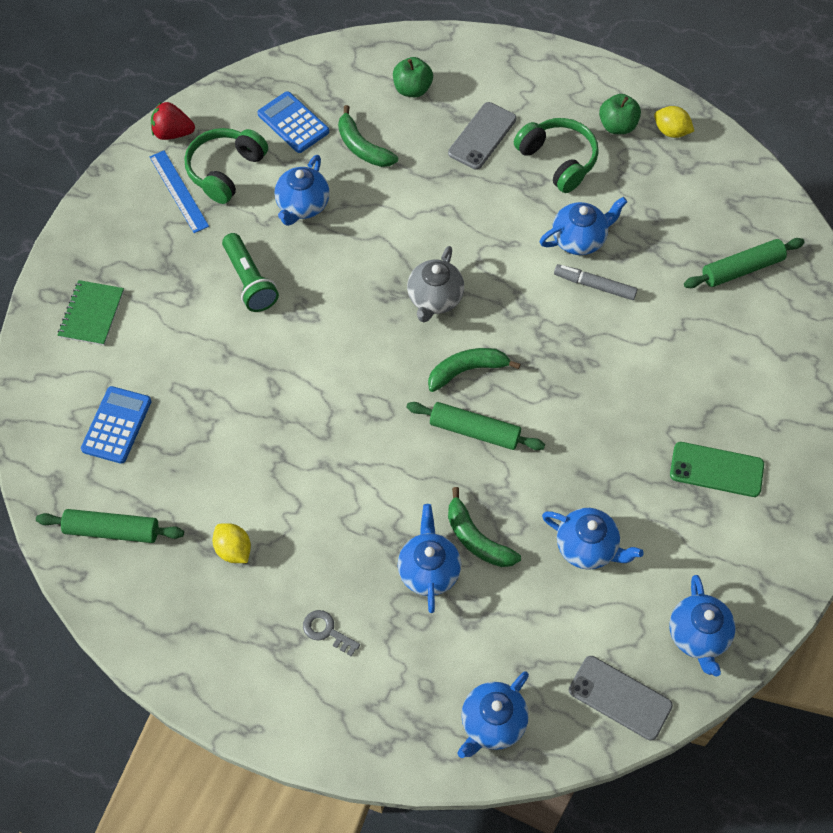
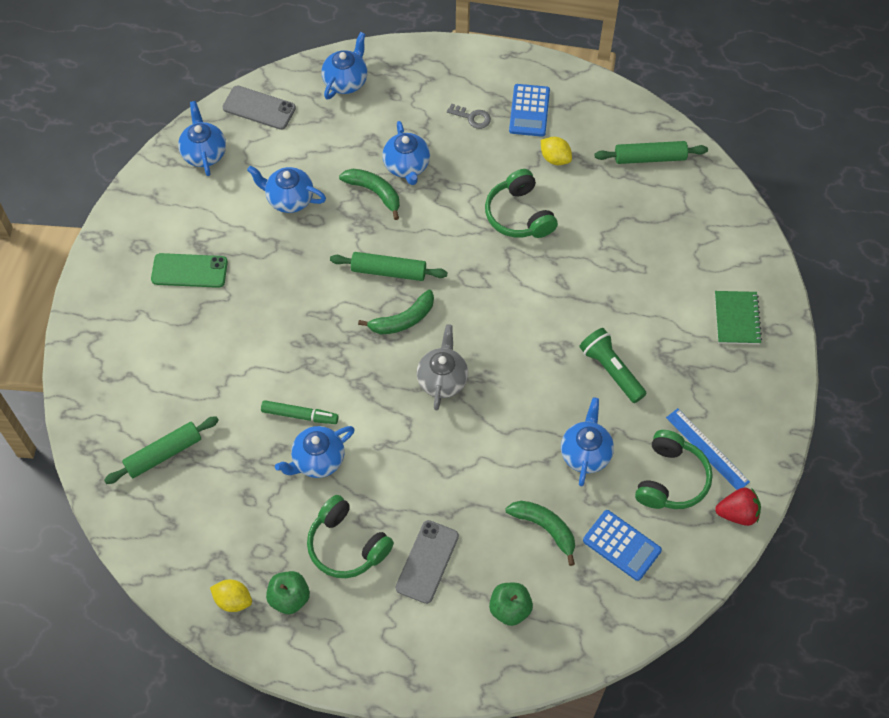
camera: 170 degrees right, 0 degrees up
(116, 425) = (677, 232): blue calculator -> blue calculator (529, 111)
(301, 478) = (519, 215): none -> green headphones
(594, 285) = (300, 415): grey marker -> green marker

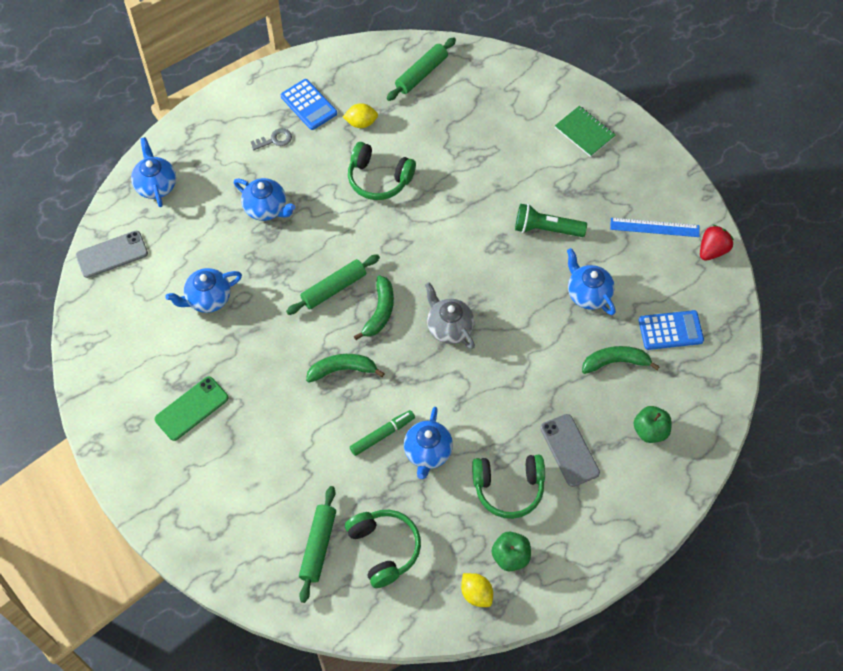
camera: 45 degrees left, 0 degrees up
(204, 153) = (107, 319): blue teapot -> none
(233, 600) = (476, 594): yellow lemon -> yellow lemon turned 75 degrees clockwise
(374, 192) = (264, 244): green banana -> green banana (342, 370)
(670, 479) = (654, 264): green headphones -> green headphones (384, 549)

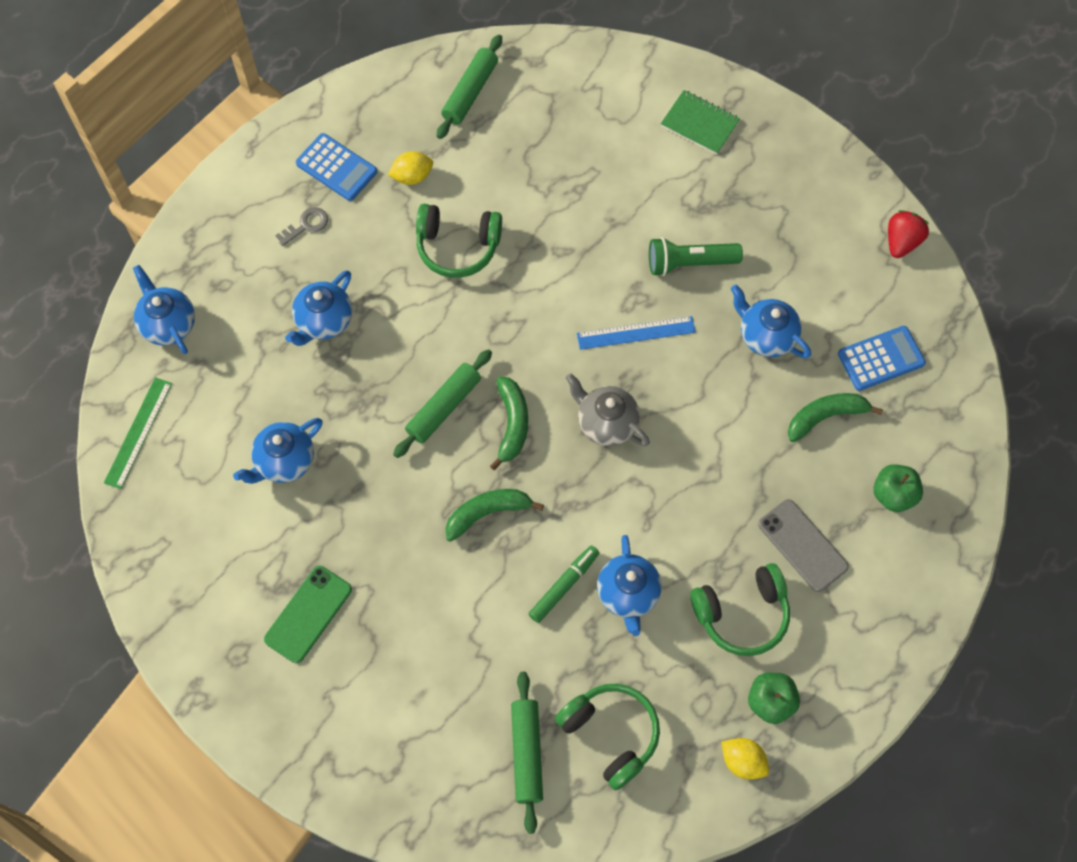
camera: 15 degrees left, 5 degrees up
(112, 254) = (138, 432): grey phone -> green ruler
(266, 208) = (323, 321): blue teapot -> blue teapot turned 105 degrees clockwise
(654, 227) = (822, 229): blue ruler -> blue ruler (636, 333)

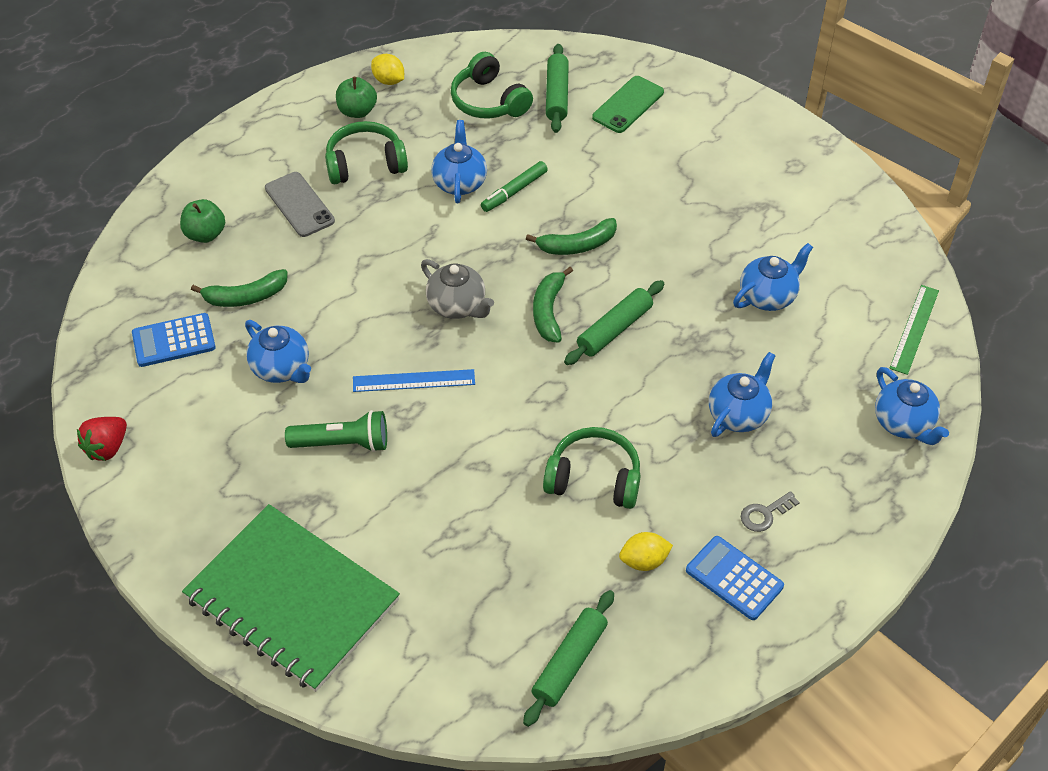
camera: 175 degrees left, 15 degrees down
(308, 614) = (737, 187): green phone -> green phone (628, 105)
(700, 124) = (292, 599): green notebook -> green notebook, size x2.21

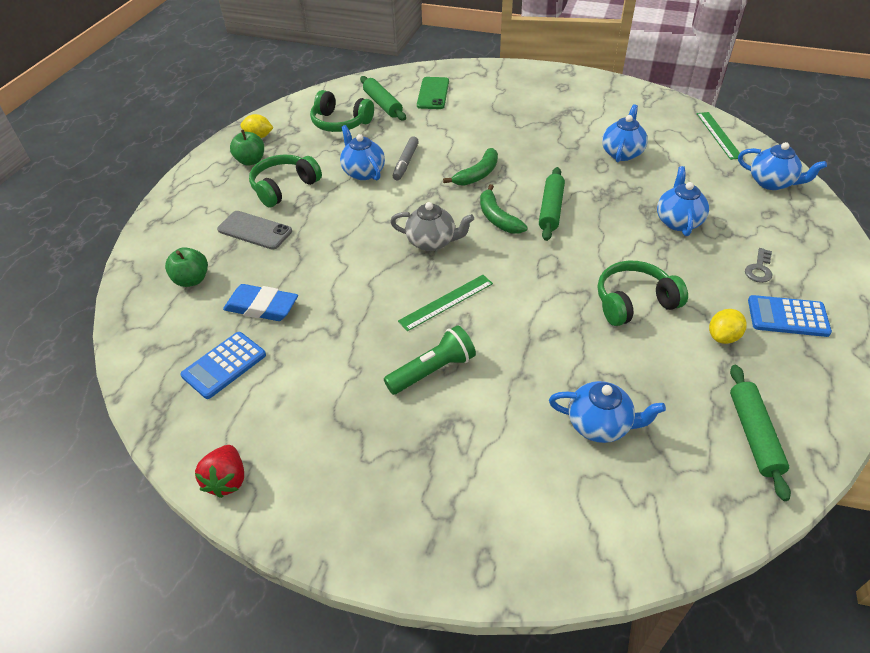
camera: 30 degrees left, 5 degrees down
(245, 297) = (262, 307): green banana -> blue eraser
(281, 368) = (335, 342): blue teapot -> blue teapot (599, 425)
(292, 599) = (502, 514): green notebook -> none
(414, 381) = (446, 302): blue ruler -> green ruler
(514, 191) = (406, 162): green marker -> grey marker

